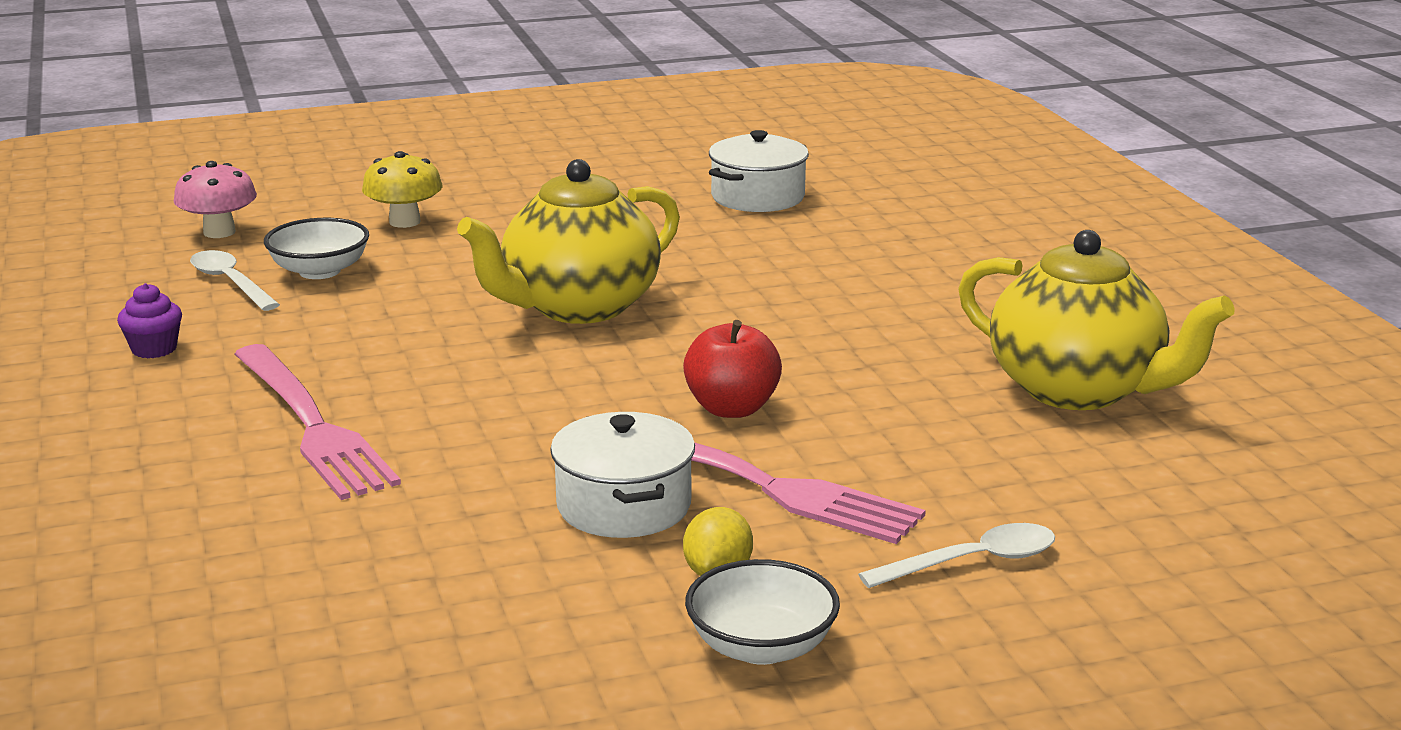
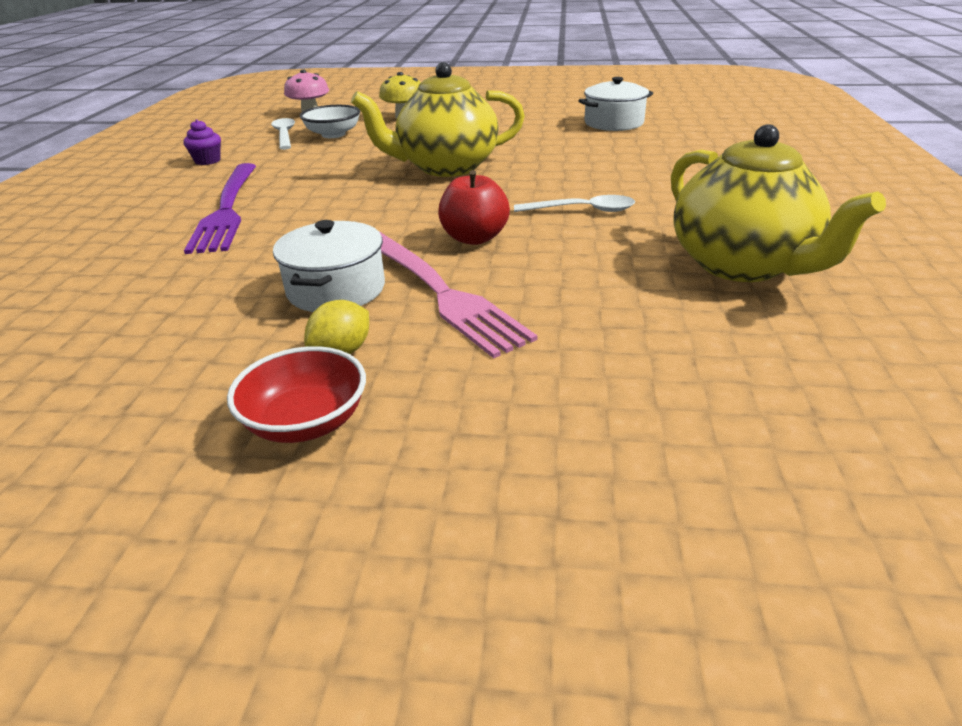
camera: 25 degrees right, 10 degrees up
(311, 425) = (227, 209): pink fork -> purple fork
(761, 647) = (306, 422): white bowl -> red bowl
(973, 562) = (541, 388): white spoon -> white spoon (583, 210)

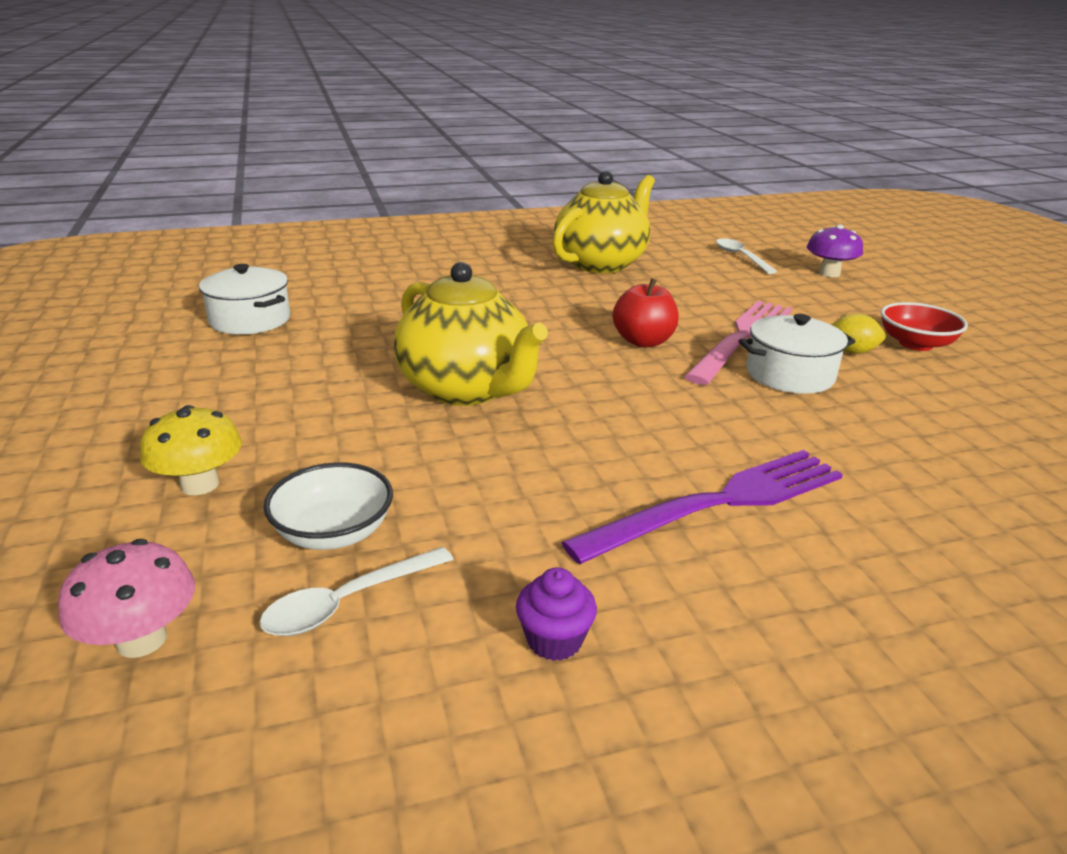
camera: 115 degrees left, 5 degrees down
(583, 210) = (547, 310): white spoon -> white spoon (740, 257)
(654, 489) = (829, 273): none -> purple mushroom

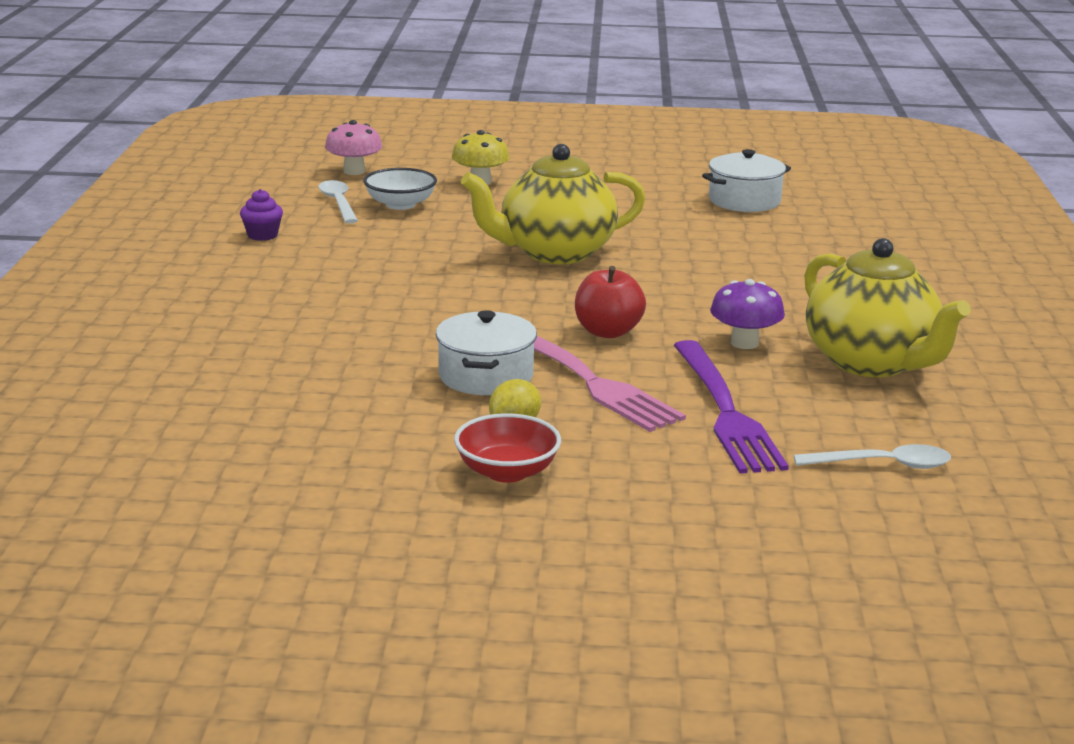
camera: 110 degrees right, 5 degrees down
(718, 504) = (325, 295): purple fork -> purple fork (724, 410)
(829, 273) = (785, 511): purple mushroom -> purple mushroom (744, 343)

